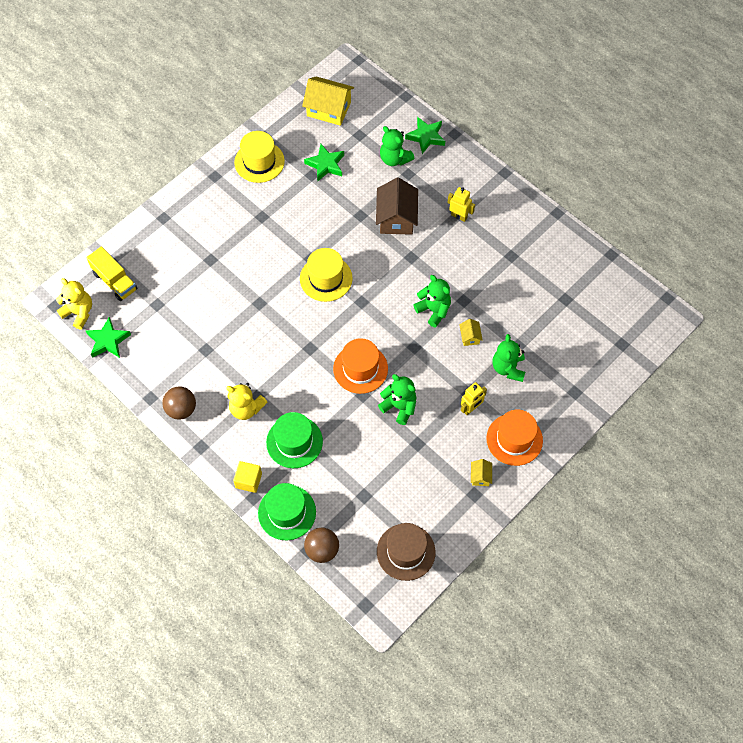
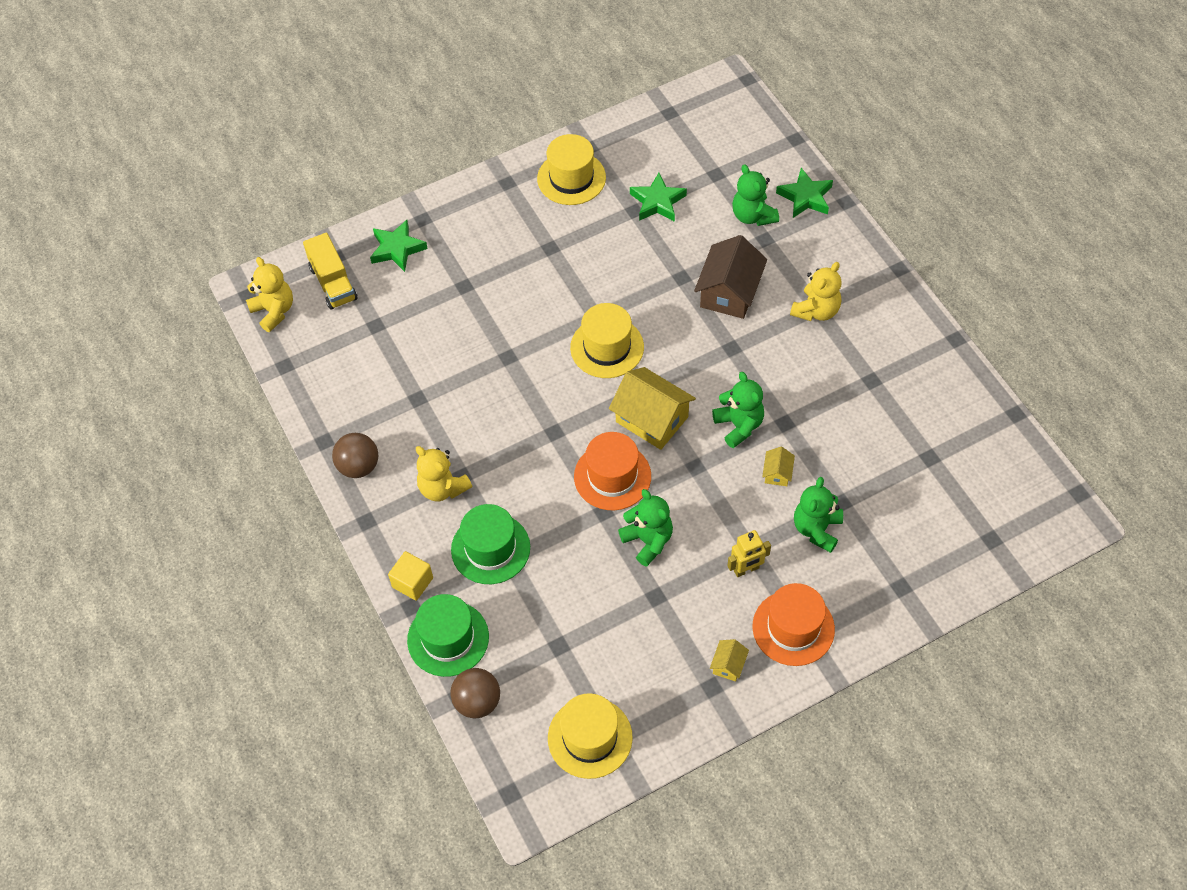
camera: 20 degrees right, 5 degrees down
(108, 341) = (297, 355): green star -> green star (397, 249)
(329, 109) = (686, 132): yellow house -> yellow house (652, 419)
(406, 552) = (590, 737): brown hat -> yellow hat
(459, 216) = (816, 310): yellow robot -> yellow teddy bear

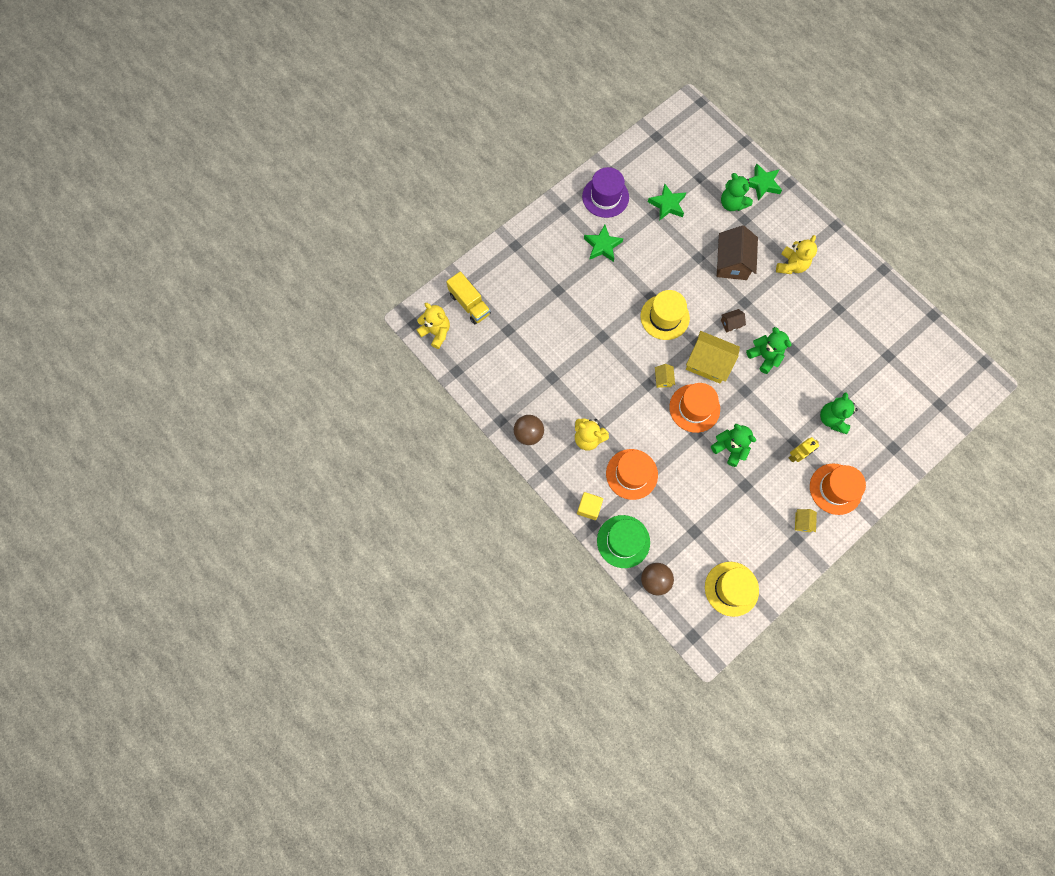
camera: 15 degrees left, 15 degrees up
(397, 249) = (505, 271): green star -> green star (602, 246)
(490, 548) = (631, 474): green hat -> orange hat
(571, 178) = (605, 197): yellow hat -> purple hat
(702, 372) = (731, 323): none -> brown house
(777, 473) = (797, 385): yellow house -> yellow house (663, 379)

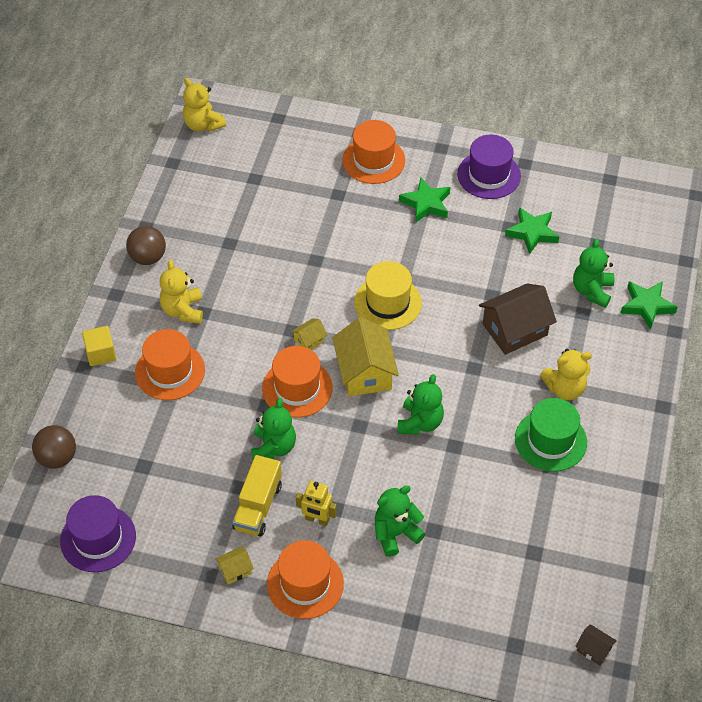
camera: 55 degrees right, 20 degrees down
(436, 332) = (203, 125): yellow teddy bear -> yellow teddy bear turned 135 degrees clockwise
(469, 304) = (257, 133): yellow truck -> yellow truck (258, 506)
(545, 252) = (373, 160): none -> orange hat
(623, 541) = (83, 405): green hat -> green hat (550, 440)
(731, 323) = (434, 368): brown house -> brown house (594, 649)
(731, 588) = (98, 538): yellow hat -> purple hat

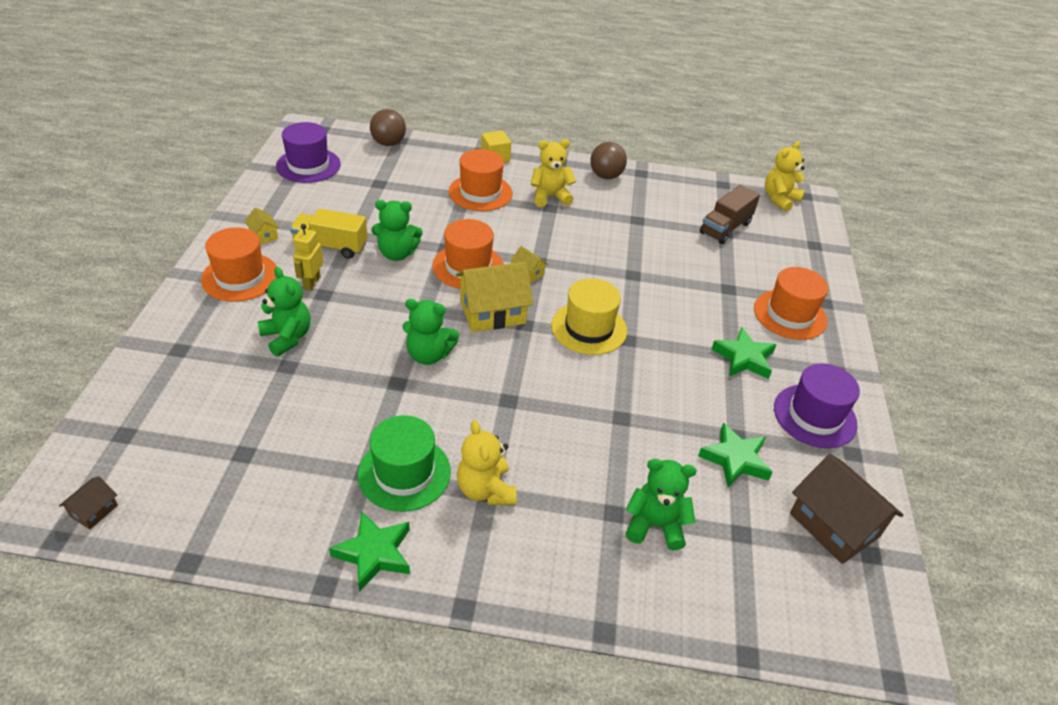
camera: 80 degrees right, 10 degrees down
(248, 177) = (725, 228): none -> brown truck
(515, 329) = (572, 439): brown house -> brown house (834, 525)
(646, 306) = (644, 595): green star -> green star (374, 553)

